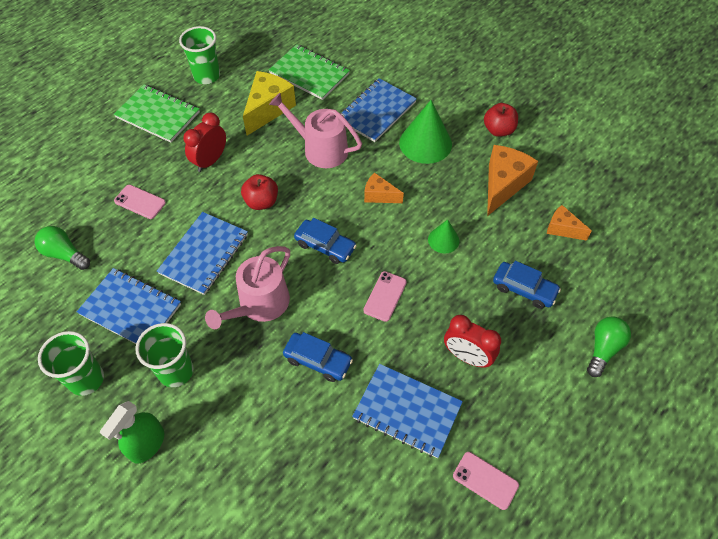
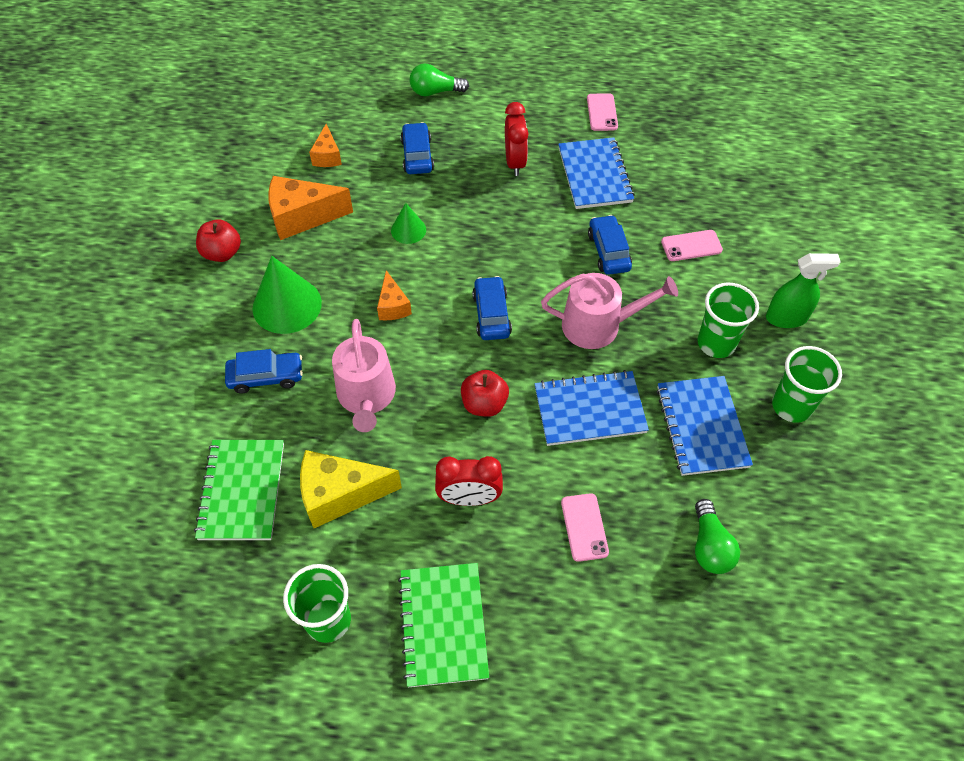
camera: 125 degrees left, 0 degrees up
(376, 111) = (266, 377): blue notebook -> blue car
(385, 296) = (506, 240): pink phone -> pink phone (691, 246)

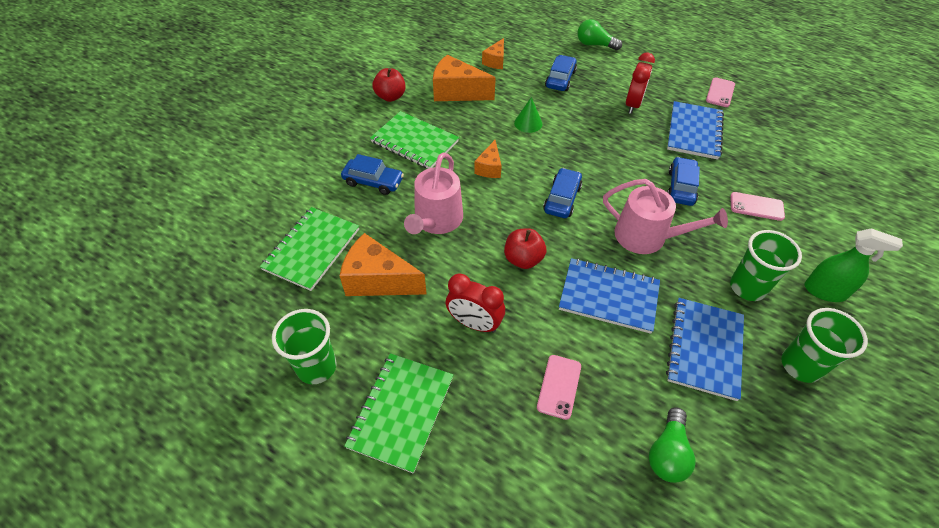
camera: 25 degrees right, 5 degrees down
(287, 305) = (414, 142): green cone -> green notebook
(340, 494) = (378, 280): yellow cheese -> orange cheese

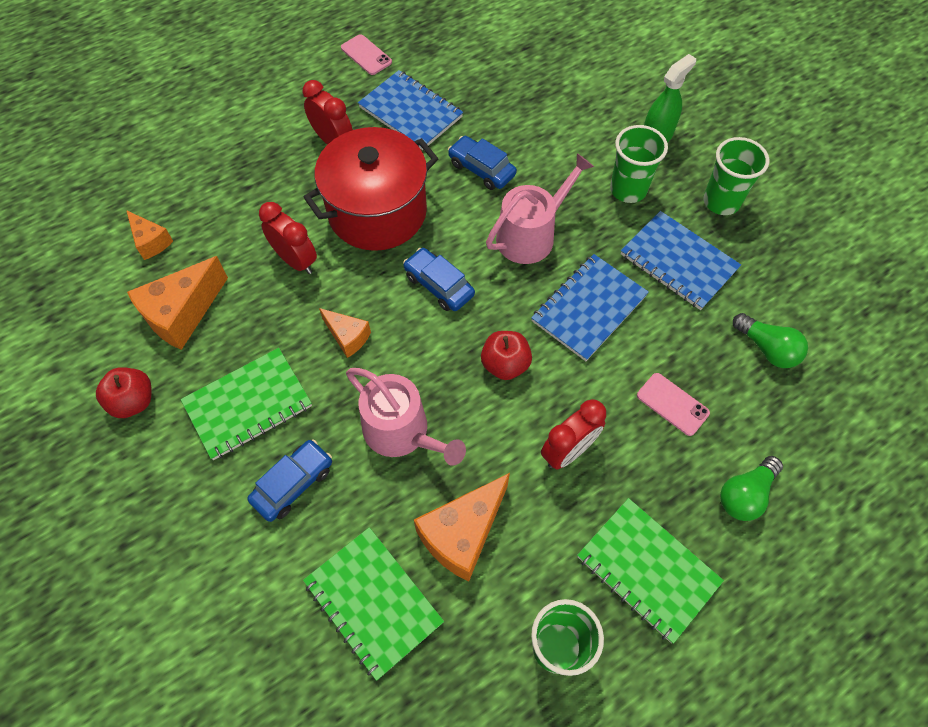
camera: 65 degrees left, 10 degrees up
(528, 123) = (296, 260): green cone -> red clock
(560, 79) = (238, 188): blue car -> none
(594, 45) = (199, 120): green light bulb -> green light bulb (745, 494)
(596, 146) = (377, 212): none -> red pot
(756, 206) = (539, 124): pink phone -> none

